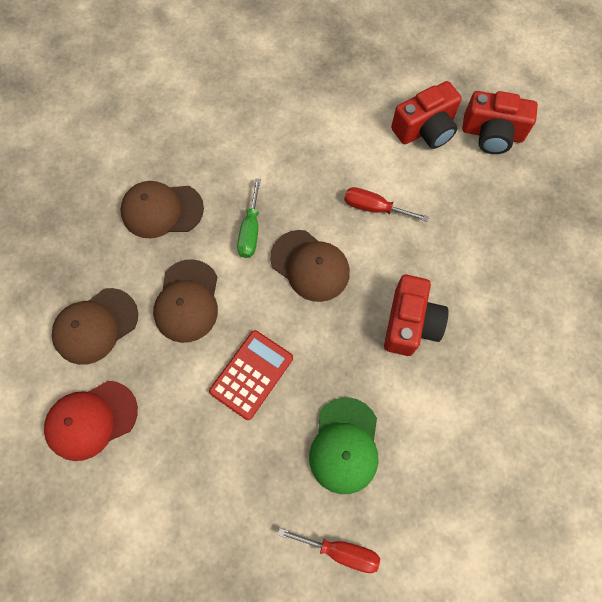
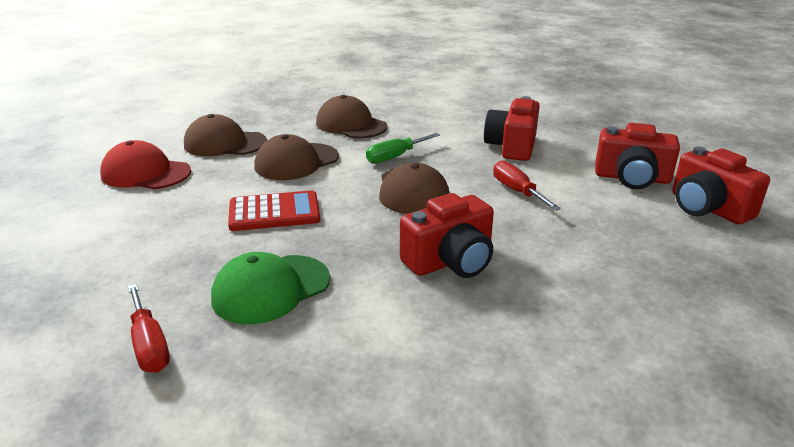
camera: 45 degrees right, 40 degrees down
(314, 145) = (512, 146): none -> red camera

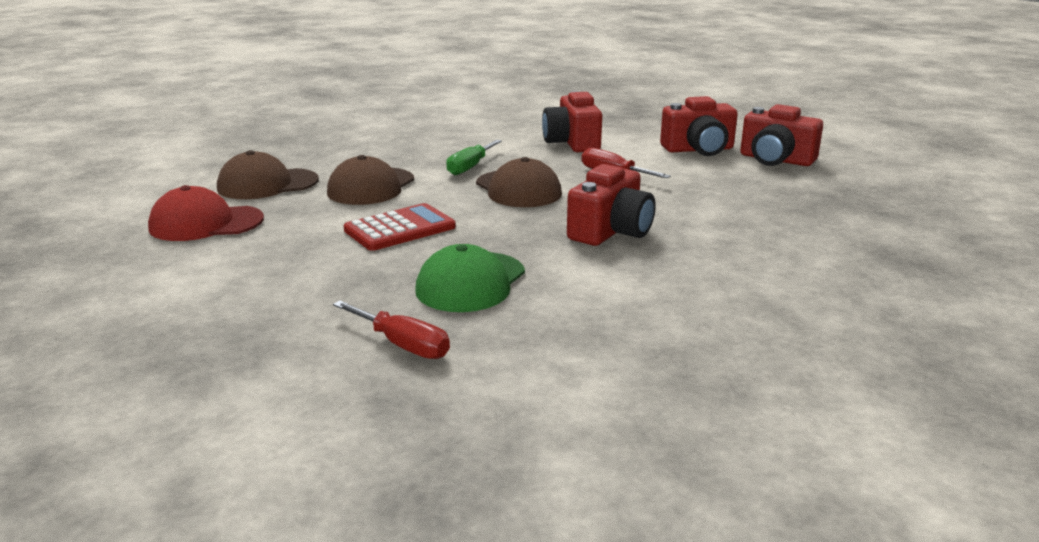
camera: 25 degrees left, 5 degrees down
(351, 125) = (391, 149): brown cap -> none

